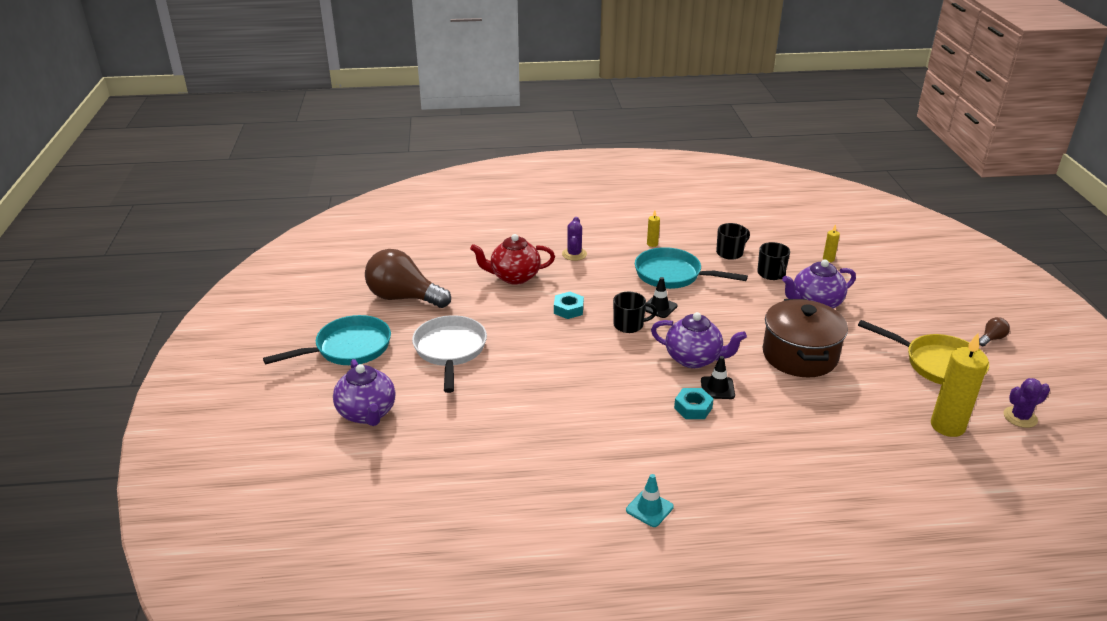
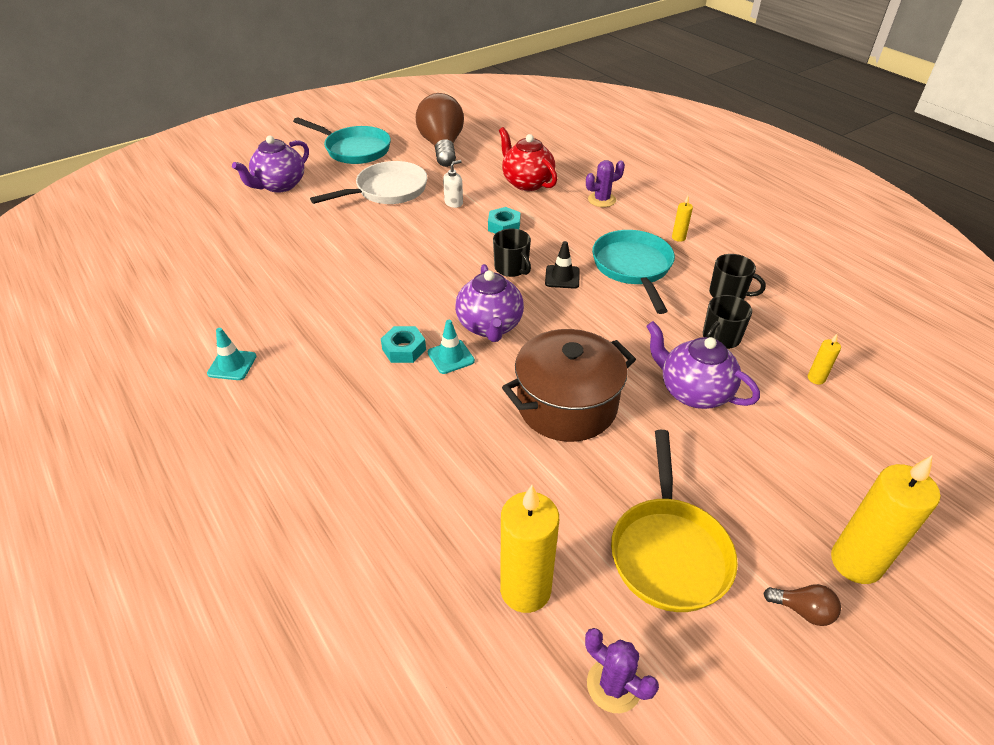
camera: 60 degrees right, 10 degrees up
(508, 322) = (454, 203): none -> white soap dispenser
(717, 388) = (451, 357): black traffic cone -> turquoise traffic cone
(967, 310) = (856, 562): none -> yellow candle

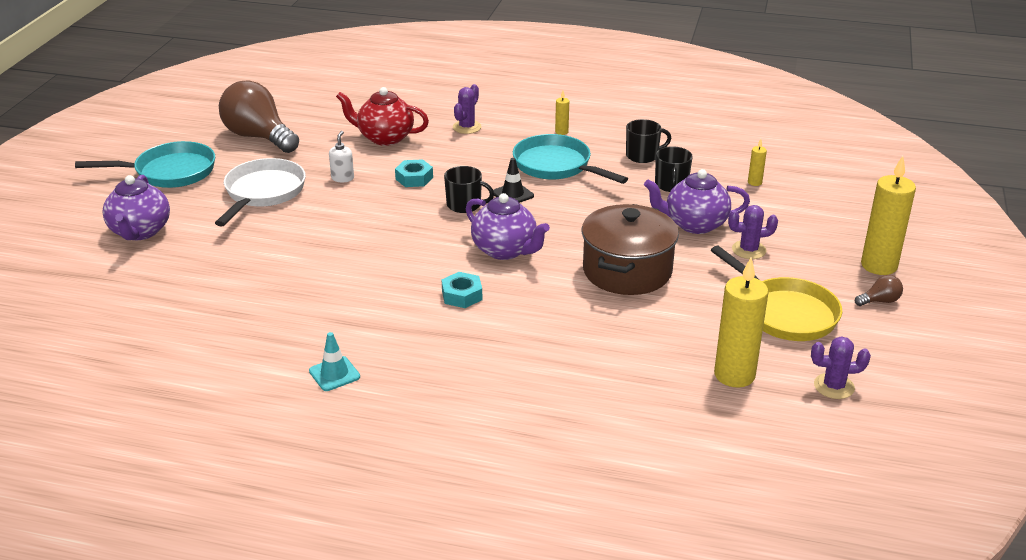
camera: 40 degrees left, 10 degrees down
(451, 357) = (505, 283): turquoise traffic cone -> none
(717, 452) = (749, 250): none -> purple cactus

